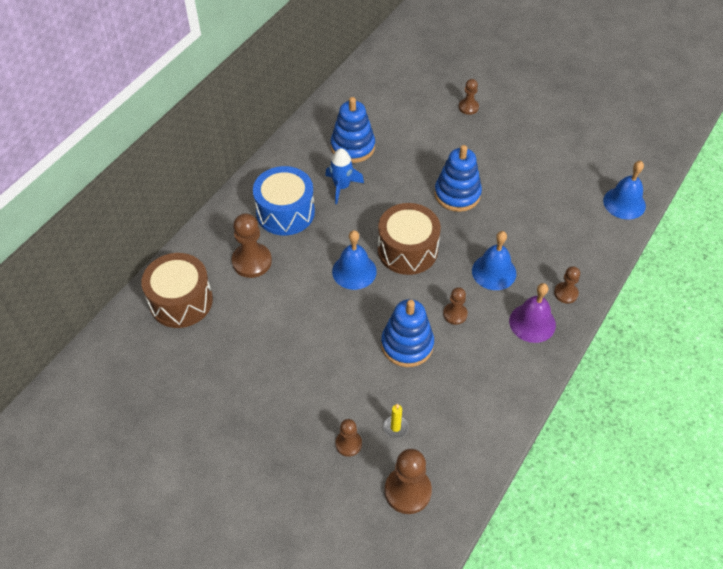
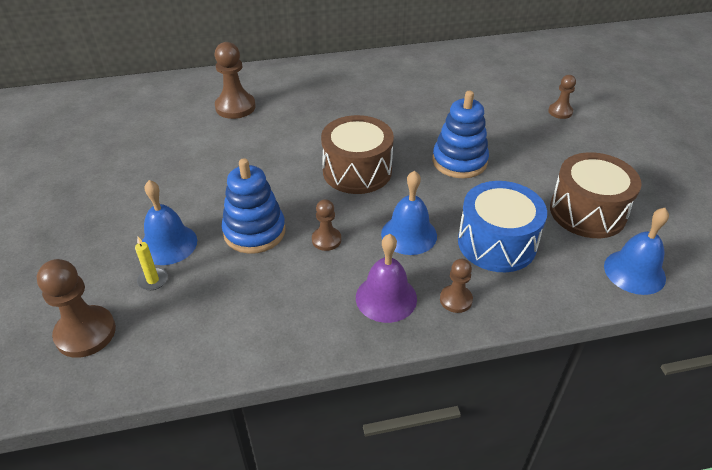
camera: 45 degrees right, 10 degrees down
(181, 301) = (158, 100): brown drum -> brown drum (587, 212)
(285, 212) = (304, 94): blue drum -> blue drum (497, 243)
(342, 187) = (369, 103): blue rocket -> none
(348, 444) = (105, 262): brown pawn -> none
(353, 147) = (416, 85): blue stacking toy -> none
(354, 271) = (294, 157): blue bell -> blue bell (168, 244)

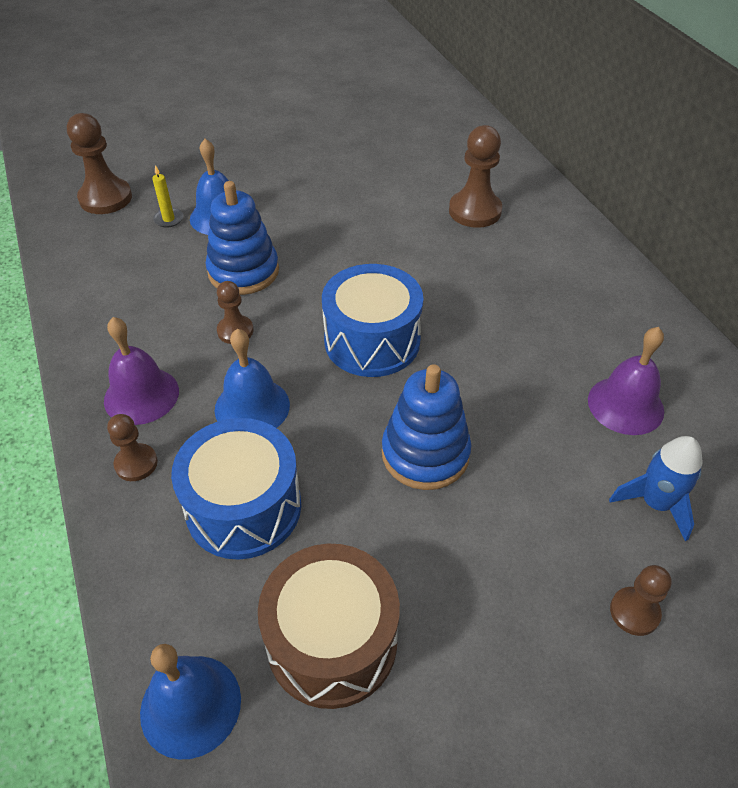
camera: 80 degrees right, 5 degrees up
(357, 171) = (372, 341): brown drum -> blue drum
(432, 86) = (625, 405): none -> purple bell
(498, 92) = (655, 503): none -> blue rocket

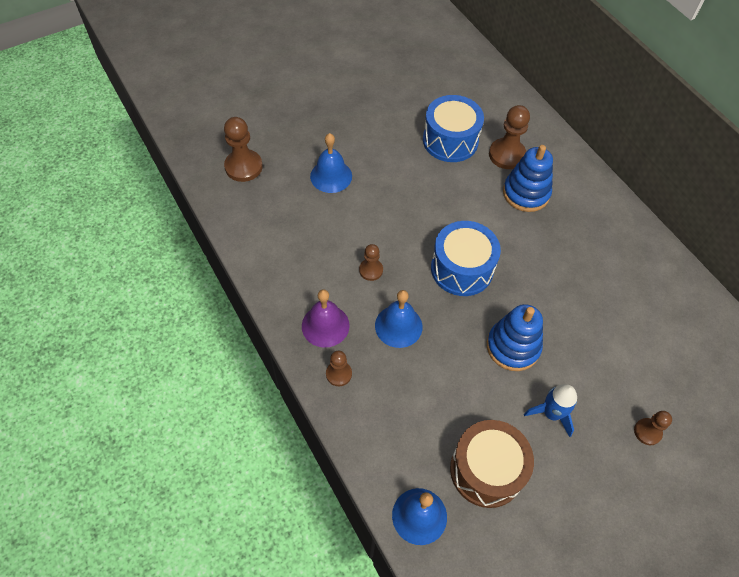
camera: 10 degrees left, 10 degrees up
(168, 219) = (296, 181): yellow candle -> none
(243, 271) = (362, 221): blue stacking toy -> blue stacking toy (526, 193)
(243, 507) = (413, 395): blue drum -> blue drum (450, 140)
(625, 405) = (626, 299): purple bell -> none
(655, 503) = (651, 364): blue rocket -> blue rocket (551, 413)

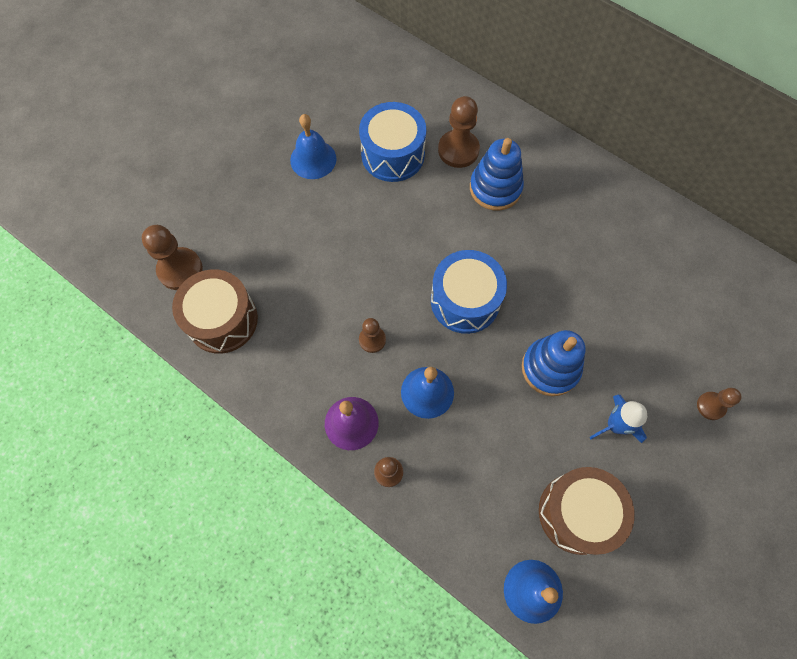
camera: 20 degrees left, 10 degrees up
(259, 213) = (222, 320): none -> brown drum
(331, 176) = (282, 244): blue bell -> blue bell (313, 159)

